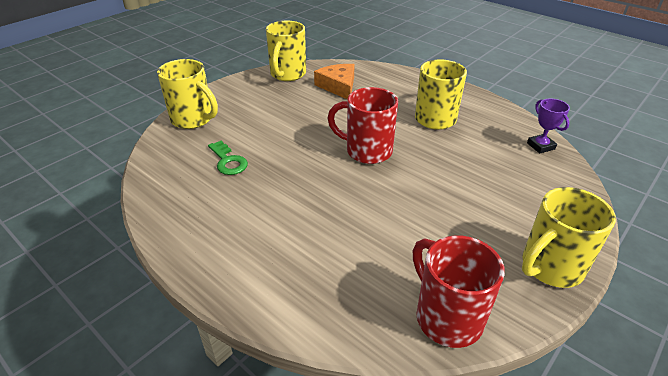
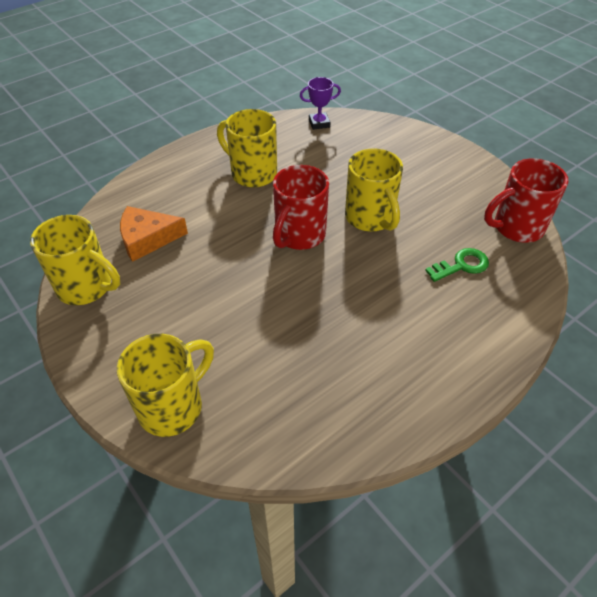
camera: 80 degrees left, 10 degrees up
(228, 161) = (290, 363): green key -> green key (461, 265)
(550, 267) = (466, 164): yellow mug -> yellow mug (370, 218)

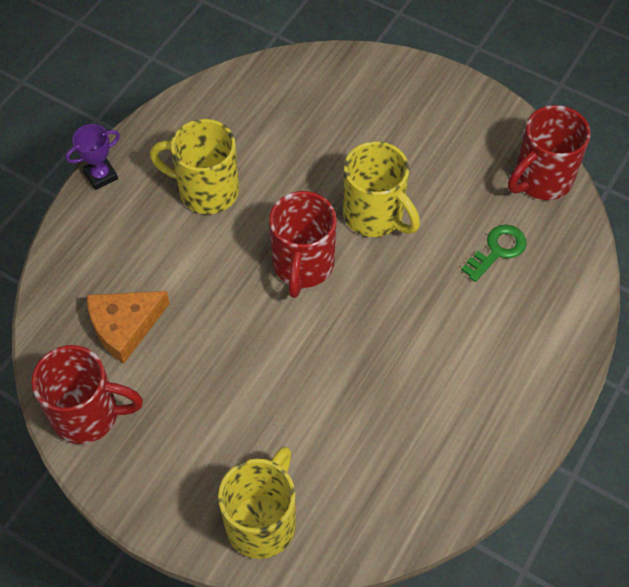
camera: 20 degrees left, 10 degrees up
(86, 287) = (88, 415): yellow mug -> red mug
(319, 123) = (255, 84): purple trophy -> purple trophy (101, 176)

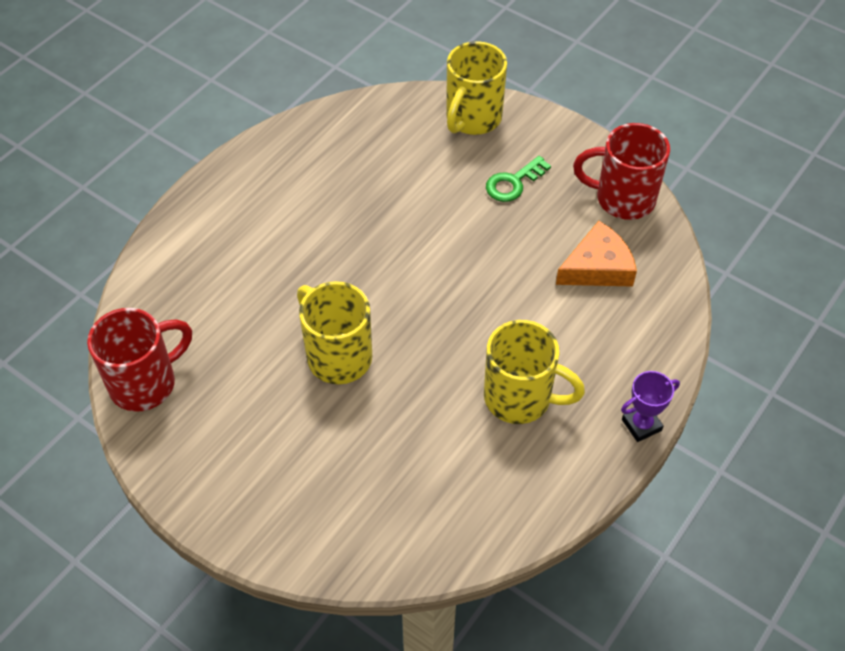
camera: 175 degrees left, 5 degrees down
(302, 265) = (420, 310): red mug -> none
(497, 250) = (218, 311): green key -> green key (513, 183)

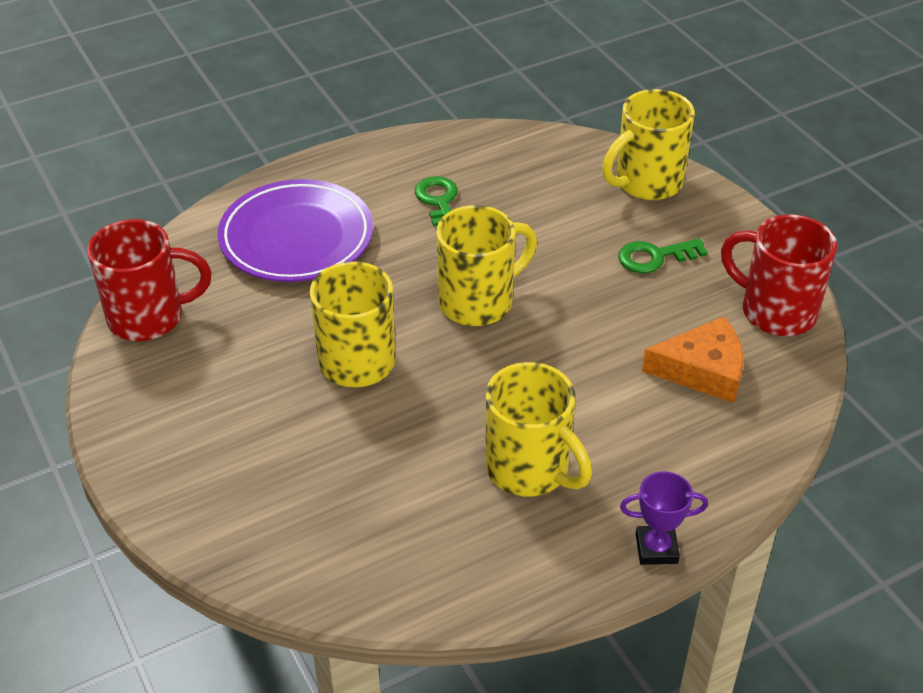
camera: 25 degrees right, 10 degrees down
(224, 264) = (296, 238): none -> purple plate
(321, 191) = (439, 202): none -> green key
(403, 270) = (478, 302): none -> yellow mug

